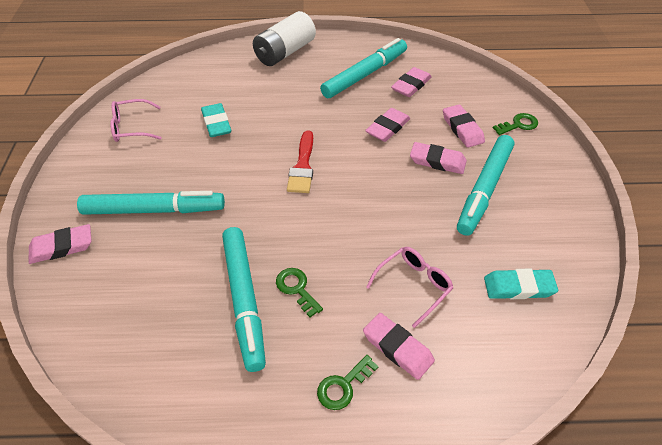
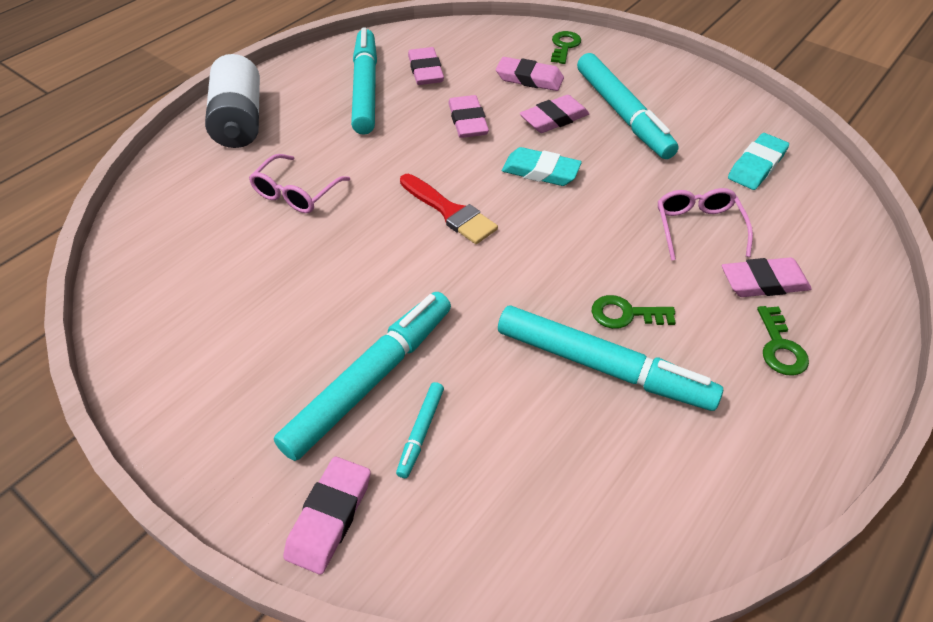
camera: 50 degrees left, 0 degrees up
(132, 127) = (181, 327): pink glasses -> pink glasses (296, 193)
(135, 249) = (421, 432): none -> turquoise marker
(216, 123) = (285, 243): turquoise eraser -> turquoise eraser (540, 171)

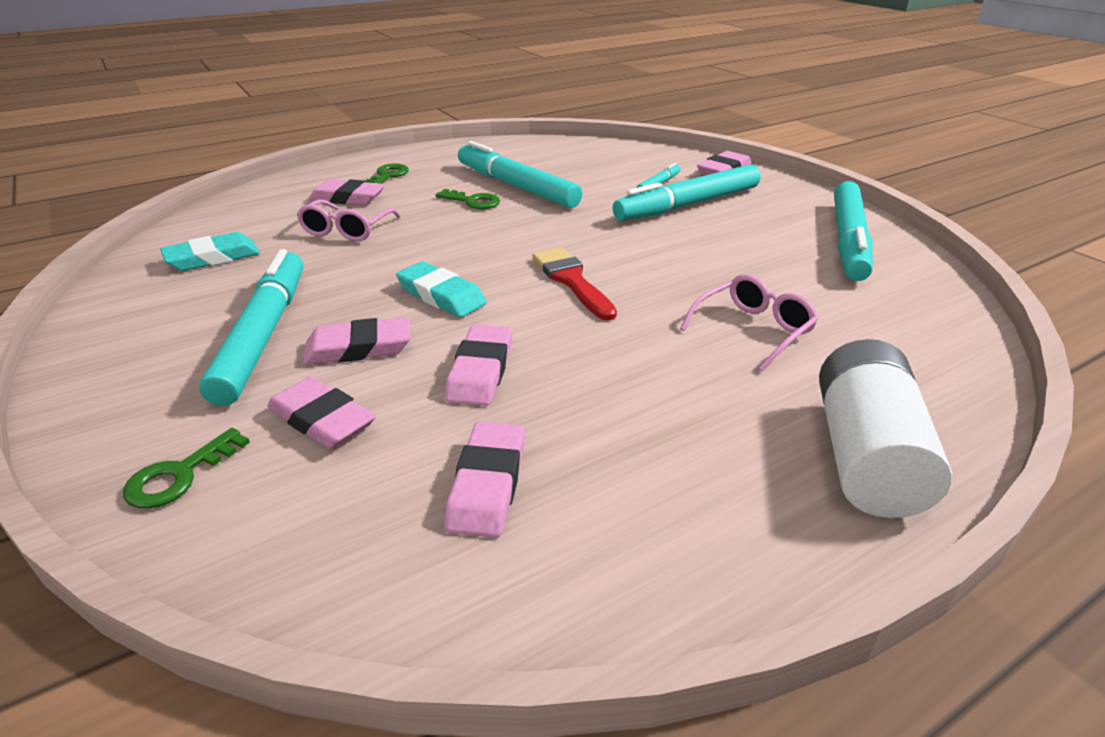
camera: 160 degrees left, 15 degrees down
(365, 89) = (621, 470): turquoise marker -> turquoise marker (848, 241)

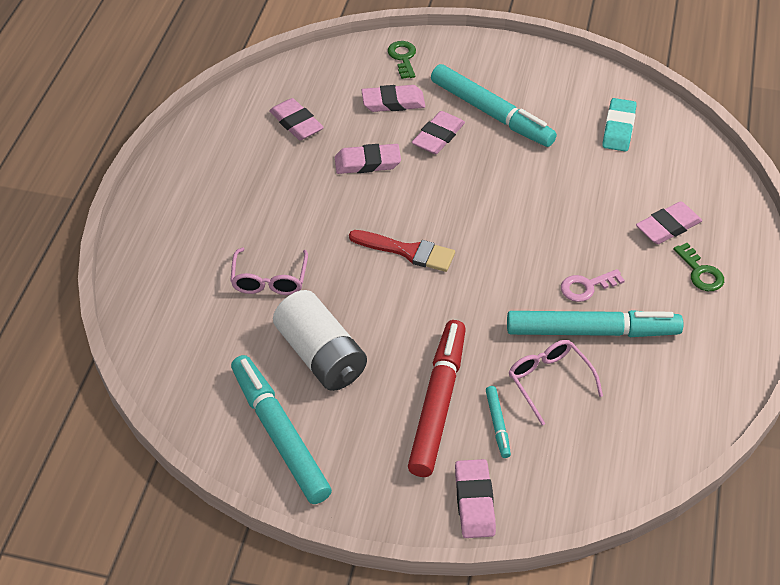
camera: 135 degrees right, 15 degrees up
(347, 230) = (602, 199): pink glasses -> pink glasses (549, 382)
(441, 295) = (457, 190): turquoise eraser -> none
(473, 201) = (586, 287): green key -> pink key
(481, 371) = (367, 163): pink eraser -> pink eraser turned 60 degrees counterclockwise
(688, 205) = (438, 403): turquoise marker -> red marker
(866, 455) = (164, 230): white battery -> white battery (321, 355)

